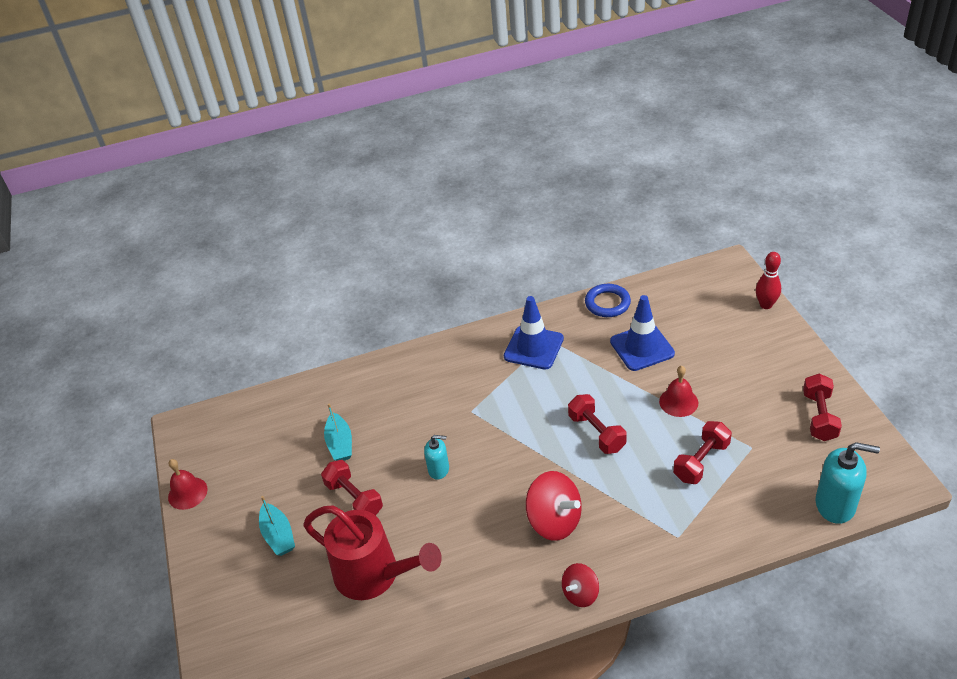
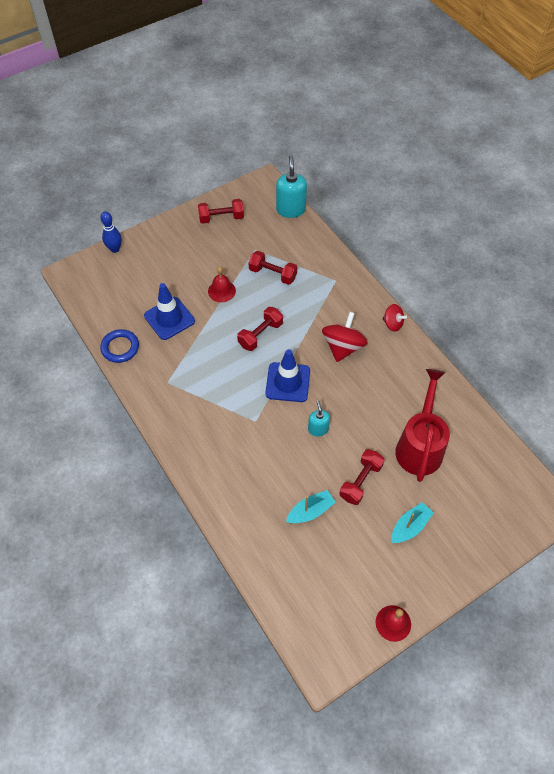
camera: 110 degrees left, 15 degrees up
(533, 348) = (178, 391): blue traffic cone -> blue traffic cone (288, 382)
(766, 305) = (115, 249): red bowling pin -> blue bowling pin

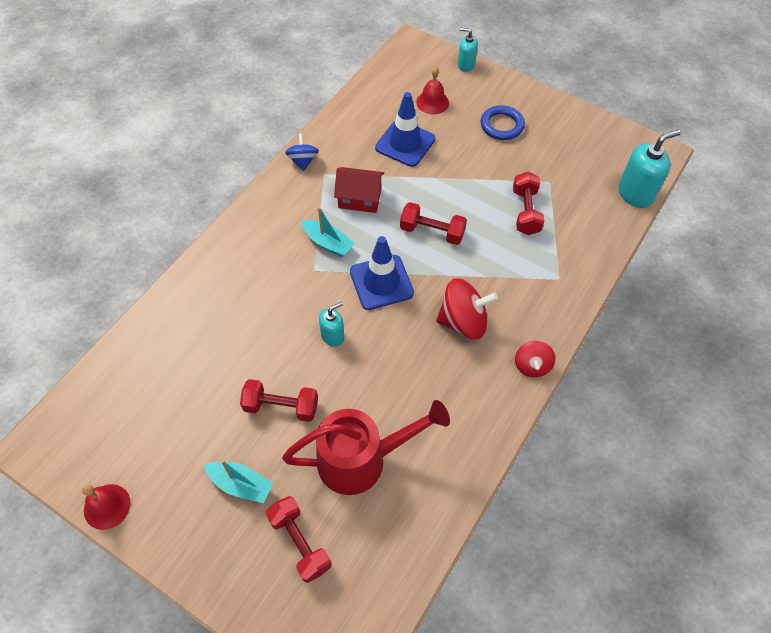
camera: 65 degrees right, 0 degrees up
(115, 249) = (465, 65): blue bowling pin -> turquoise soap dispenser
(120, 348) = (345, 119): blue ring -> blue ring (502, 125)
(145, 392) = (303, 161): none -> blue spinning top
(205, 368) = (359, 199): none -> red house
(221, 218) = (572, 134): red dumbbell -> red dumbbell (300, 542)
(221, 291) = (470, 174): red bell -> red bell (432, 102)
(310, 511) = (221, 367): turquoise boat -> turquoise boat (328, 243)

